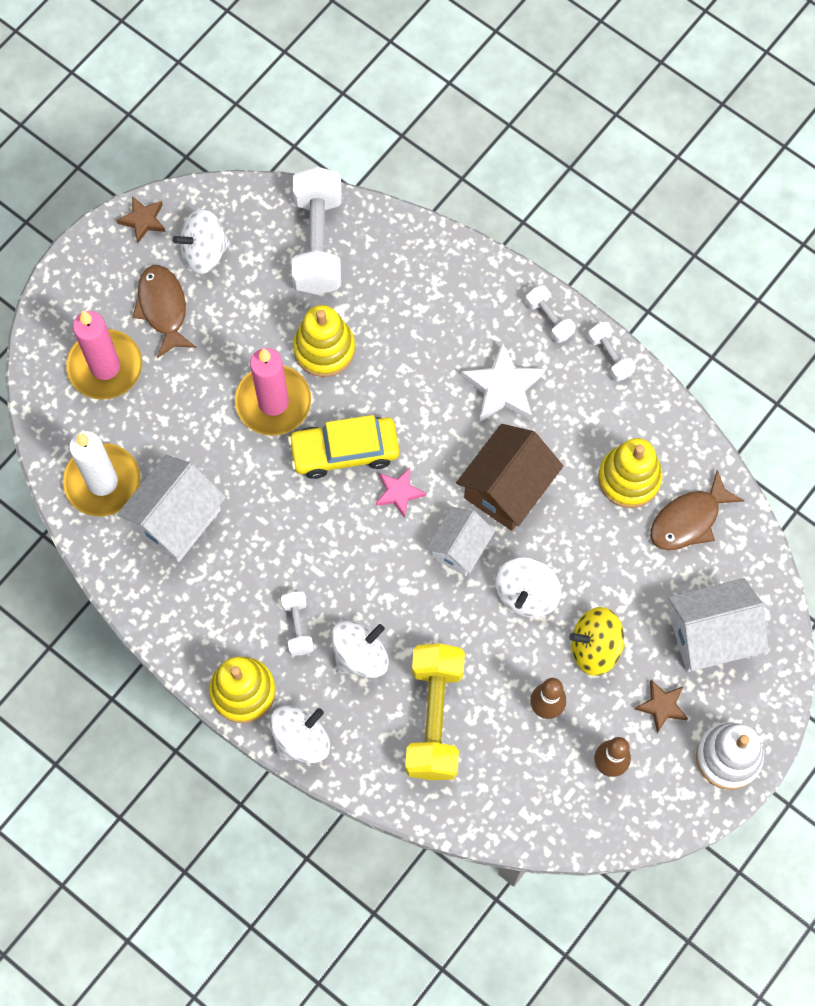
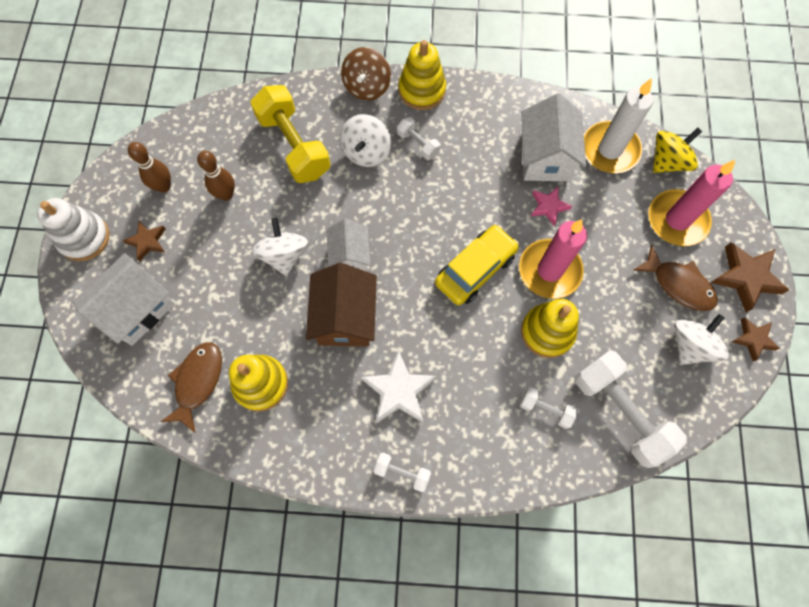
camera: 145 degrees right, 0 degrees up
(95, 273) = (746, 278): none -> brown star
(301, 739) = (367, 87): white spinning top -> brown spinning top
(399, 493) = (417, 266): pink star -> pink star (548, 206)
(595, 647) = (215, 250): yellow spinning top -> yellow spinning top (668, 161)
(609, 356) = (335, 473): white dumbbell -> white dumbbell (545, 409)

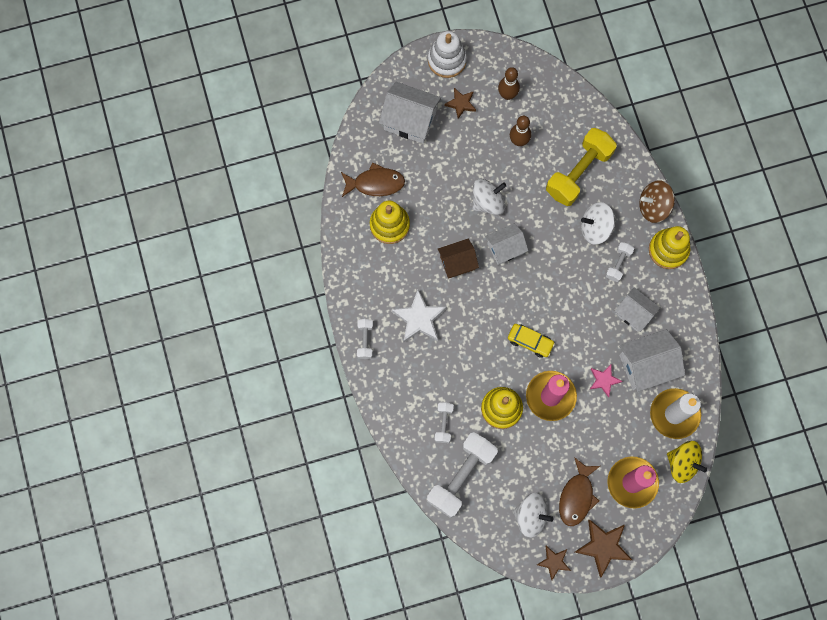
camera: 70 degrees right, 5 degrees up
(345, 318) = (457, 263): brown house -> brown house, size x0.66
(475, 269) = (530, 341): yellow car -> yellow car, size x0.65
(481, 149) = (634, 313): none -> white house

